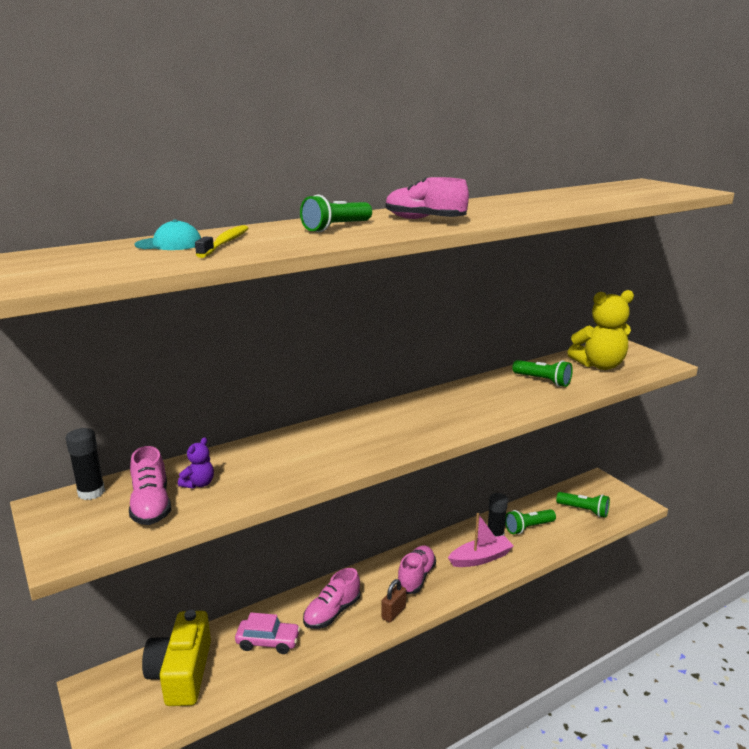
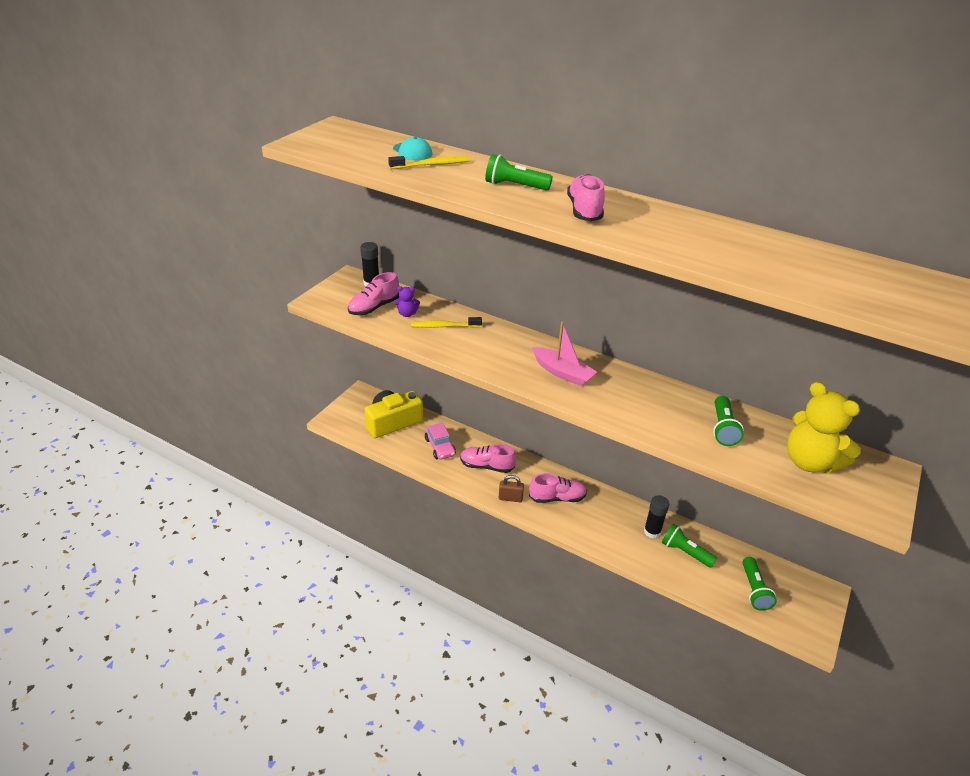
camera: 60 degrees right, 15 degrees up
(256, 465) = (444, 326): none -> yellow toothbrush
(480, 558) = (613, 530): pink boat -> pink boat (562, 373)

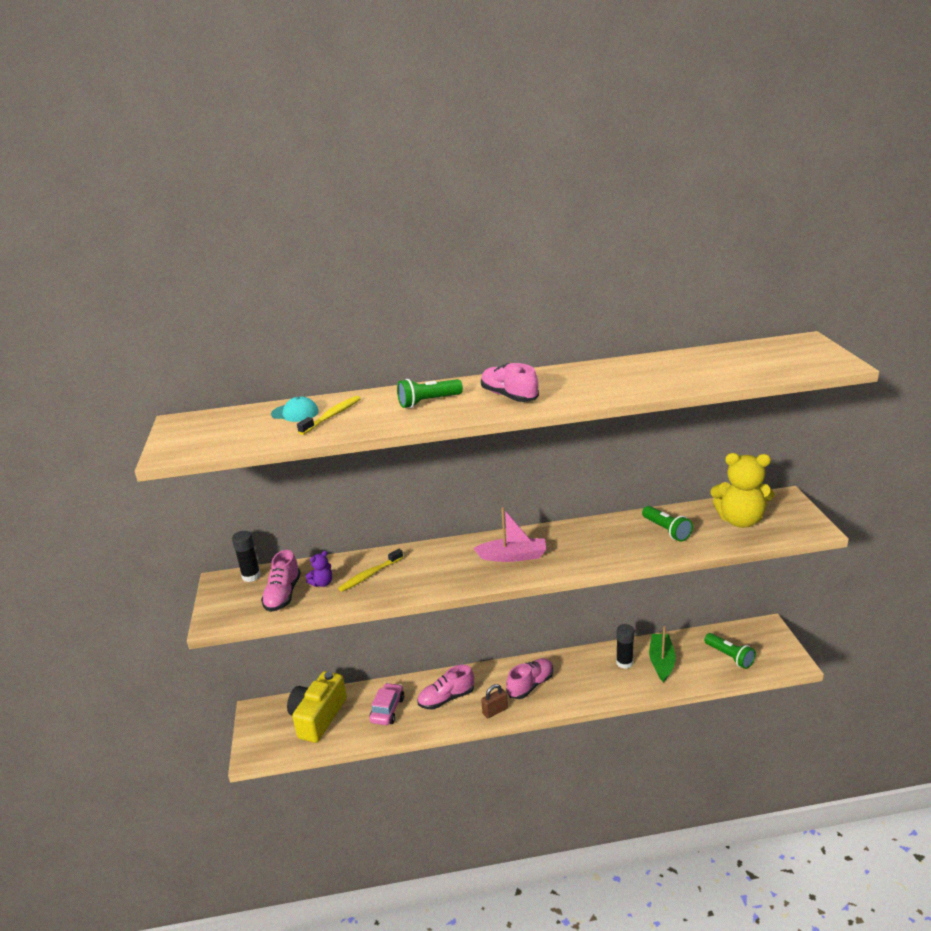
camera: 35 degrees left, 10 degrees down
(440, 447) = (387, 709): pink car -> pink car turned 105 degrees counterclockwise
(685, 552) = (661, 662): green flashlight -> green boat

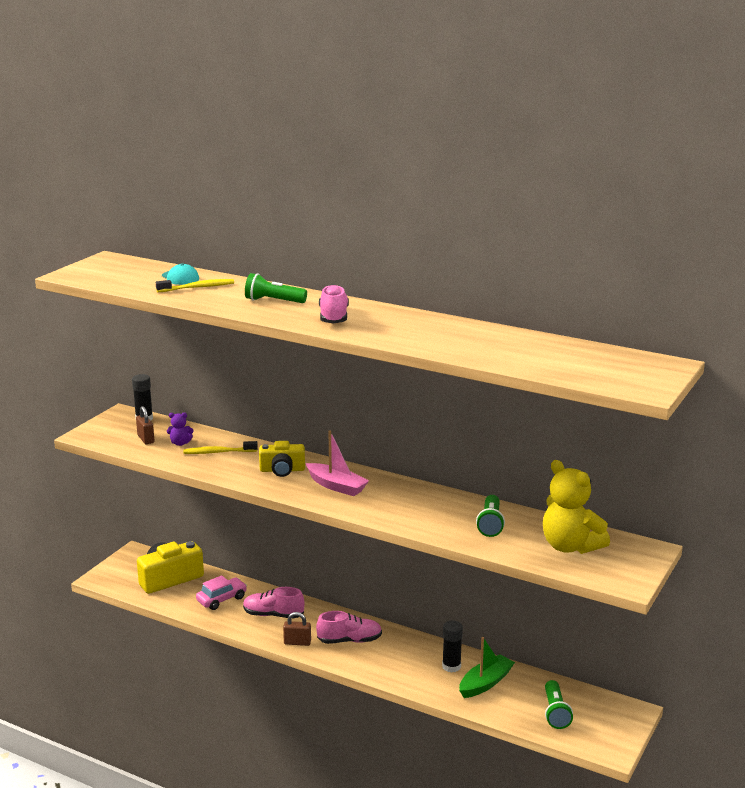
camera: 35 degrees right, 5 degrees down
(283, 595) = (146, 439): pink shoe -> brown padlock
(449, 564) = (282, 470): none -> yellow camera

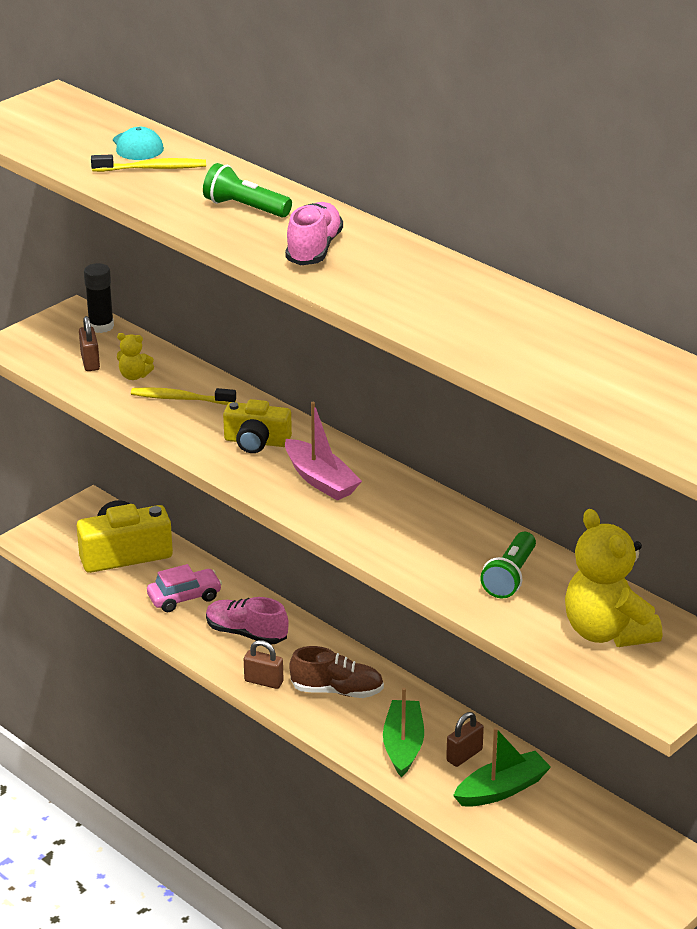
camera: 15 degrees right, 10 degrees up
(180, 443) = (134, 376): purple teddy bear -> yellow teddy bear
(349, 640) = (337, 690): pink shoe -> brown shoe
(408, 667) = (403, 745): none -> green boat
(451, 666) = (464, 755): black glue stick -> brown padlock
(555, 712) = (582, 852): green flashlight -> none

